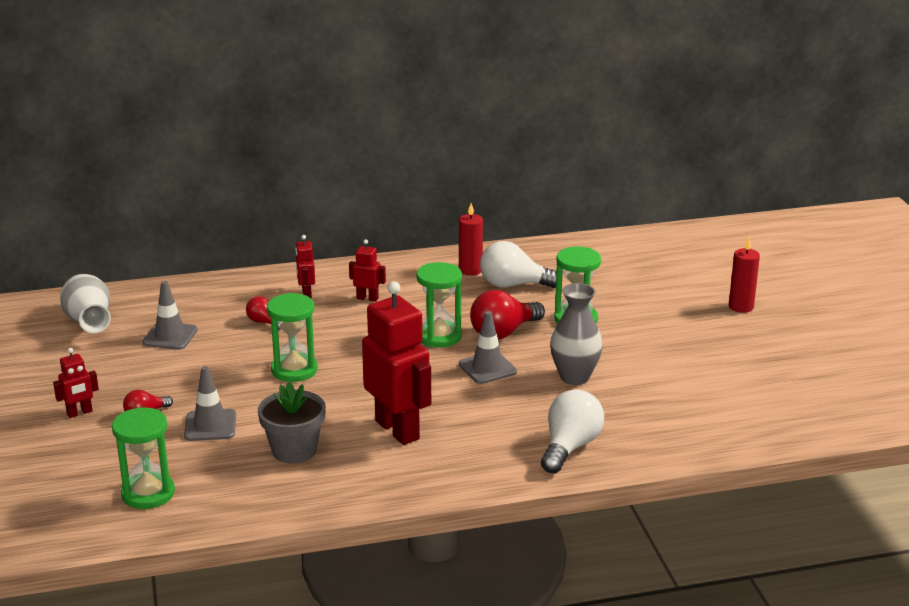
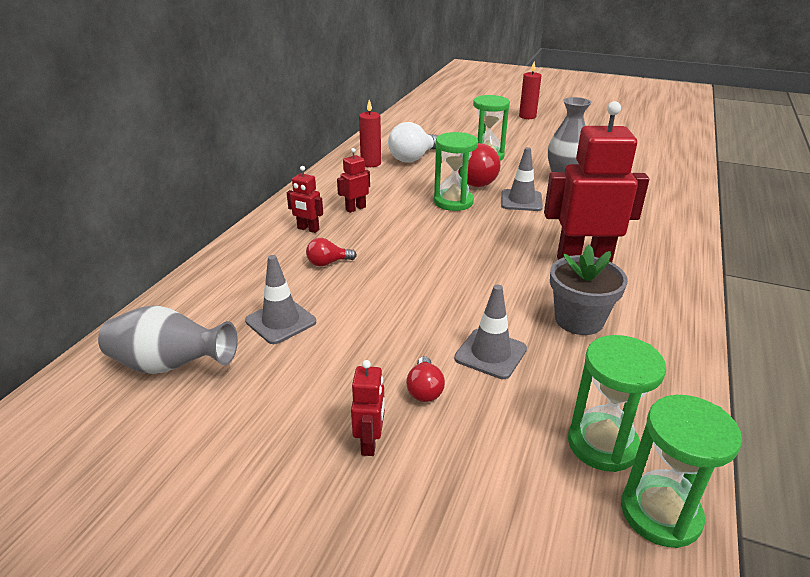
camera: 55 degrees left, 5 degrees up
(89, 322) = (170, 366): white vase -> grey vase
(294, 370) = (433, 275): green hourglass -> green hourglass (660, 513)
(570, 447) = (660, 209): white light bulb -> none

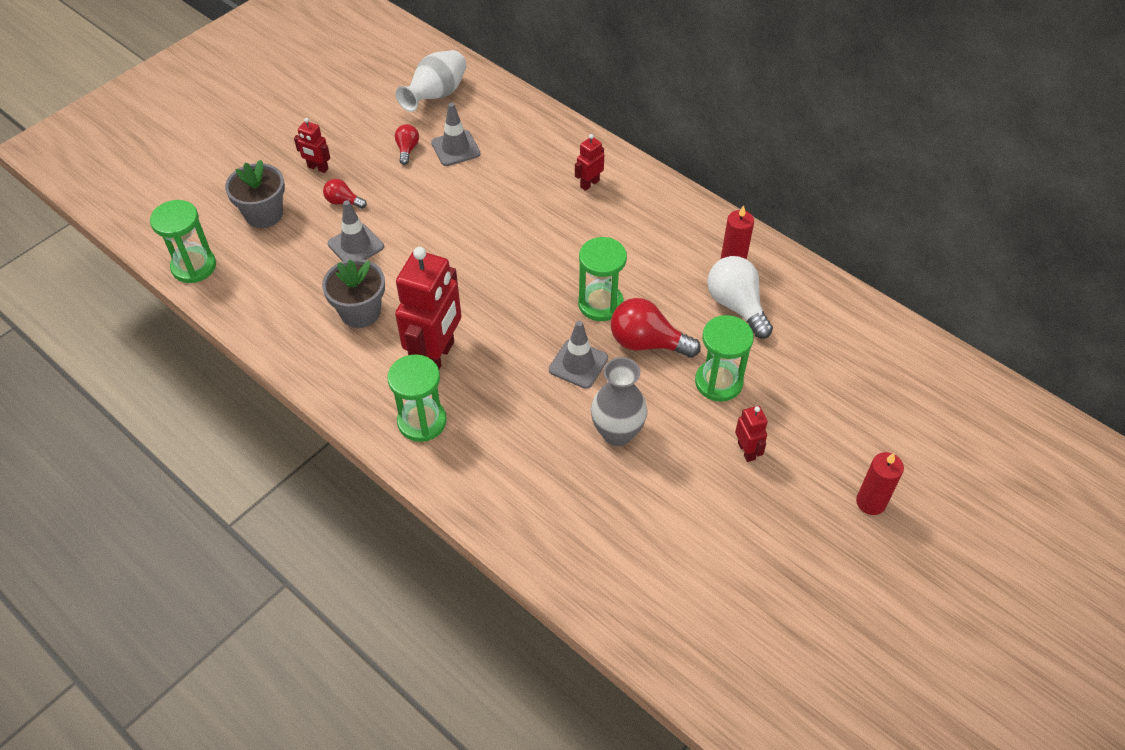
camera: 110 degrees right, 20 degrees up
(170, 366) = (436, 95): grey vase -> white vase
(328, 263) = (523, 186): red light bulb -> red light bulb (407, 149)
(355, 208) = (618, 224): red robot -> red robot (746, 451)
(500, 469) = (264, 214): none -> grey flower pot
(602, 444) = (248, 266): green hourglass -> green hourglass (422, 421)

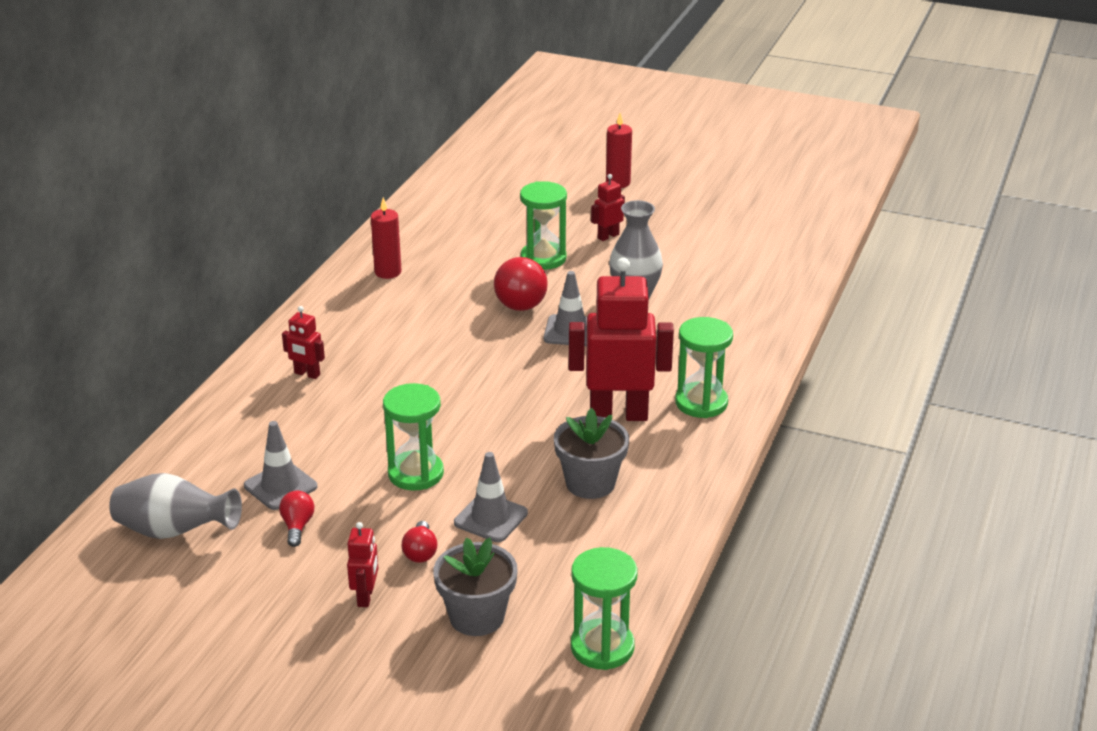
camera: 110 degrees left, 20 degrees down
(407, 149) = (297, 526): red light bulb -> red light bulb turned 105 degrees clockwise
(436, 95) = (174, 532): white vase -> grey vase
(600, 304) = (486, 333): green hourglass -> green hourglass (415, 473)
(736, 306) = (445, 262): white light bulb -> none

